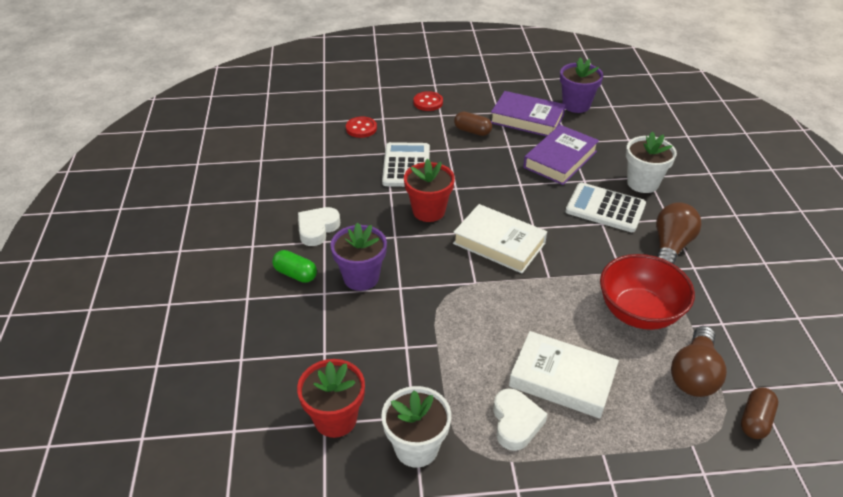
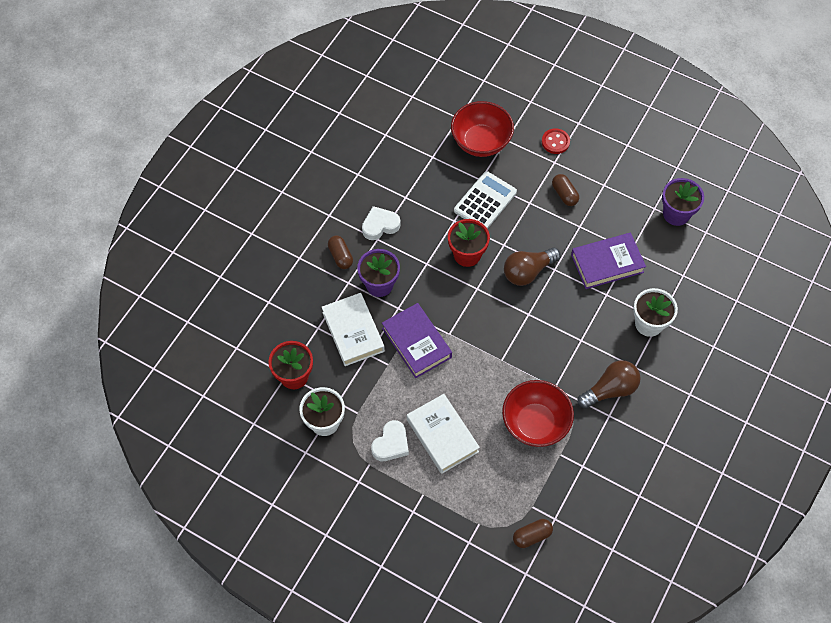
camera: 35 degrees right, 20 degrees up
(295, 274) = (340, 256): green capsule -> brown capsule
(361, 128) = (481, 142): red button -> red bowl
(499, 243) = (492, 312): white book -> white book (353, 332)
(527, 119) = (620, 206): purple book -> purple book (416, 343)
(605, 208) = (596, 329): white calculator -> none
(694, 374) = (526, 485): brown light bulb -> brown light bulb (528, 271)

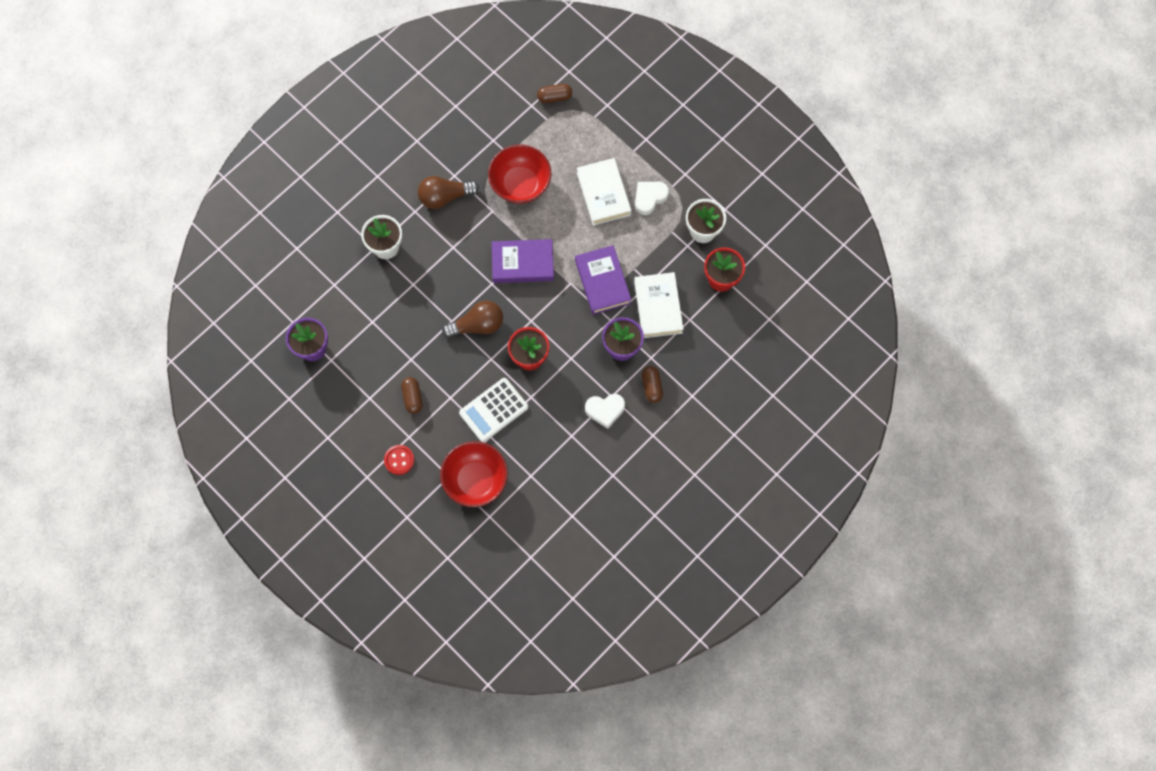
camera: 165 degrees left, 10 degrees up
(607, 263) = (400, 314): purple book -> purple book (523, 263)

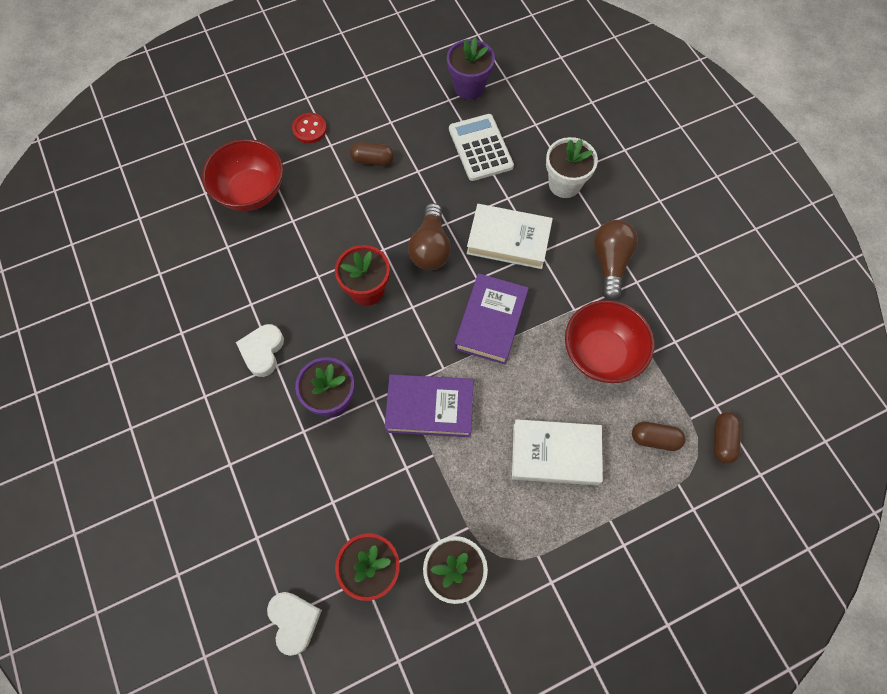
camera: 110 degrees right, 5 degrees down
(493, 410) = (321, 233): white calculator -> white calculator (480, 148)
(649, 198) = (529, 515): white heart -> white heart (294, 621)
(651, 386) = (265, 417): brown capsule -> brown capsule (655, 439)
(658, 307) = (367, 466): white book -> white book (508, 240)

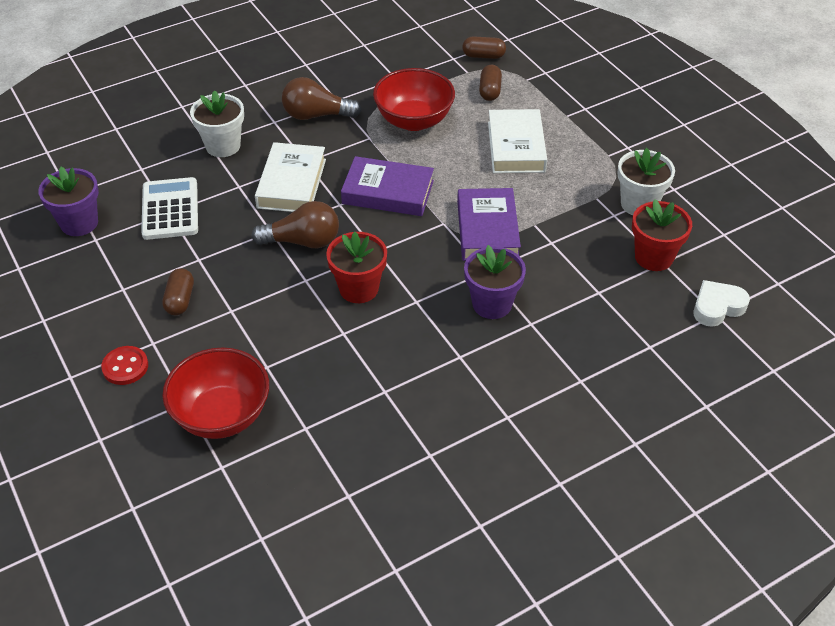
camera: 95 degrees left, 20 degrees down
(262, 351) = (445, 371): white heart -> none
(480, 148) = (170, 209): white calculator -> white calculator turned 105 degrees clockwise

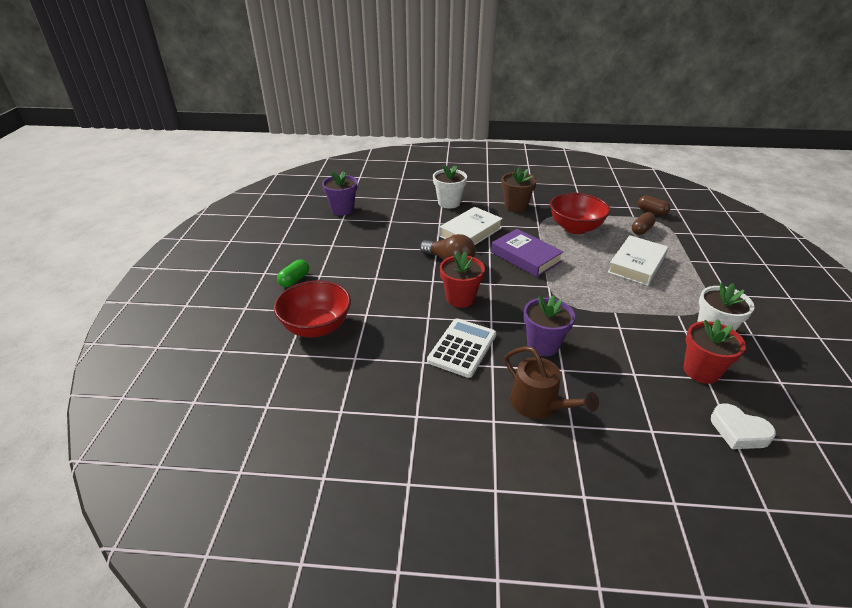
camera: 35 degrees right, 10 degrees down
(125, 367) = (294, 280): red button -> green capsule
(170, 209) = (392, 220): white calculator -> white calculator (462, 348)
(180, 300) = (354, 262): brown capsule -> none
(316, 115) = (515, 206): brown light bulb -> brown flower pot
(487, 230) = (576, 301): purple book -> none
(536, 375) = (539, 404): none -> brown watering can
(717, 307) = (738, 431): white heart -> white heart turned 150 degrees counterclockwise

